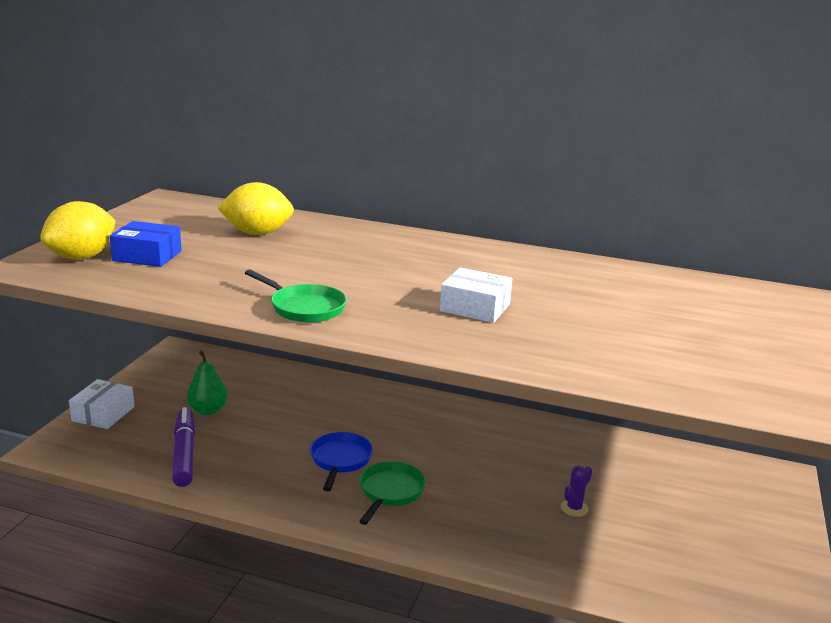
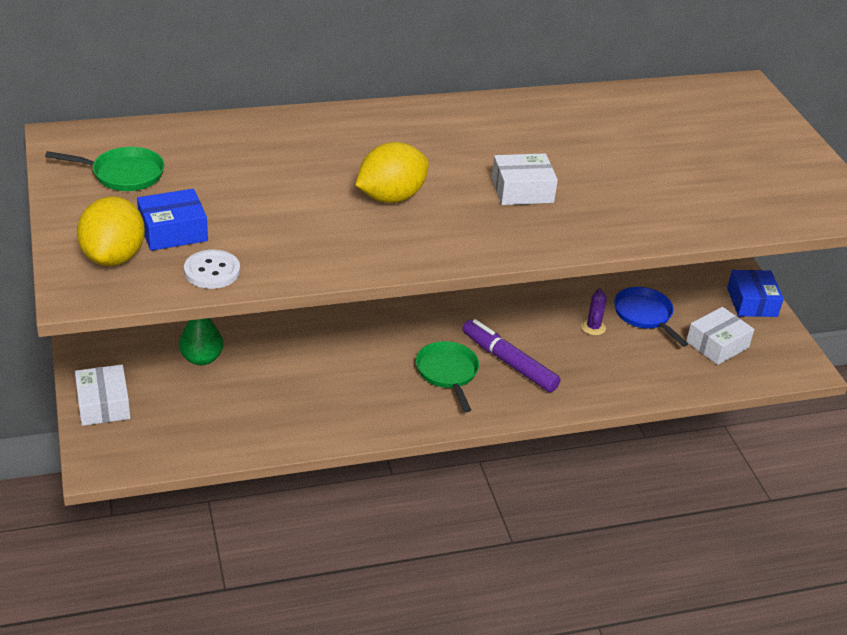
camera: 35 degrees left, 15 degrees up
(132, 282) = (212, 271): none -> white button
(184, 454) = (235, 412): purple marker -> purple marker (509, 362)
(257, 233) = (229, 160): yellow lemon -> yellow lemon (391, 197)
(304, 308) = (397, 243): green pan -> green pan (123, 174)
(340, 460) = (377, 360): blue pan -> blue pan (644, 315)
(704, 573) = (717, 344): none -> white box
(785, 550) = (752, 302): none -> blue box

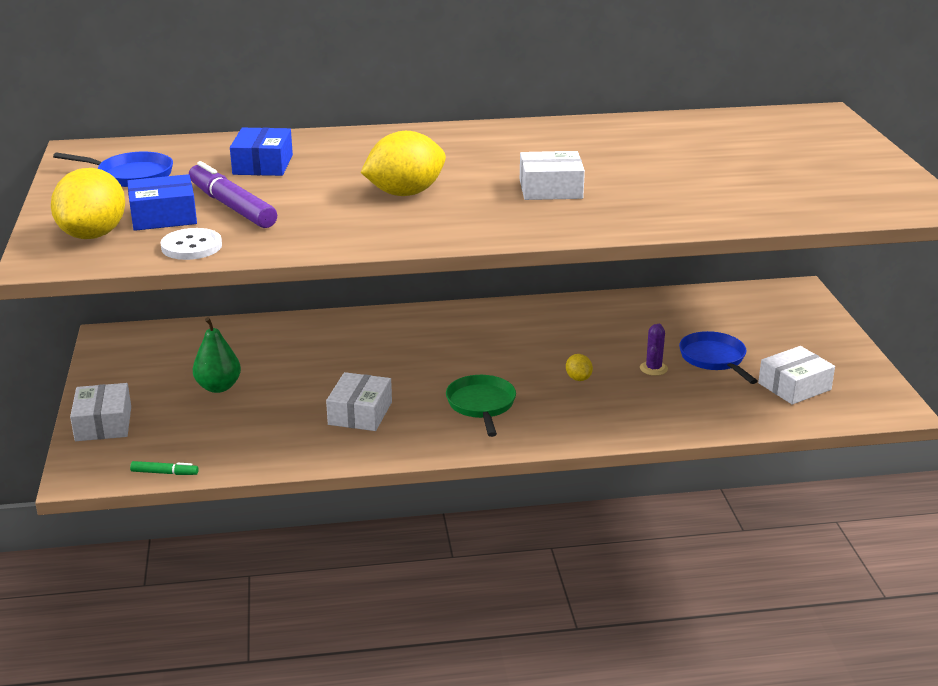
camera: 10 degrees right, 10 degrees down
(123, 174) = (131, 175): green pan -> blue pan
(176, 459) = (164, 473): none -> green marker
(340, 385) = (360, 413): none -> white box
(509, 362) = (552, 397): purple marker -> purple marker (232, 206)
(529, 340) = (578, 378): none -> yellow lemon
(752, 302) = (840, 350): blue box -> blue box (263, 165)

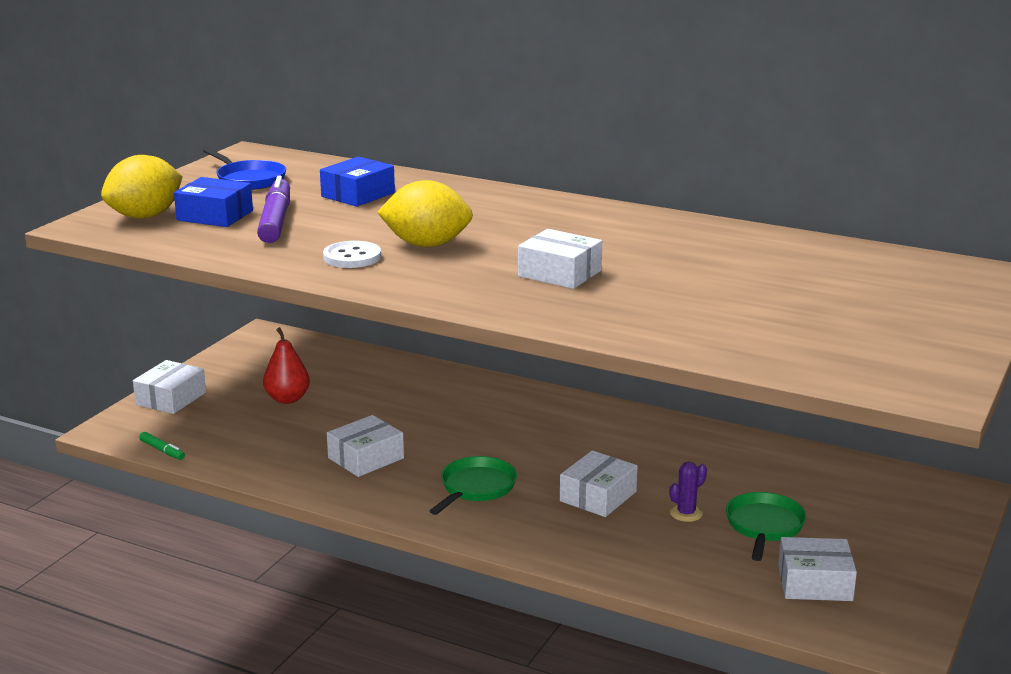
camera: 35 degrees right, 5 degrees down
(191, 246) = (193, 242): white button -> white button (352, 257)
(218, 387) = (287, 399): green pear -> red pear
(578, 378) = (598, 496): yellow lemon -> white box
(714, 359) = (764, 526): blue pan -> green pan

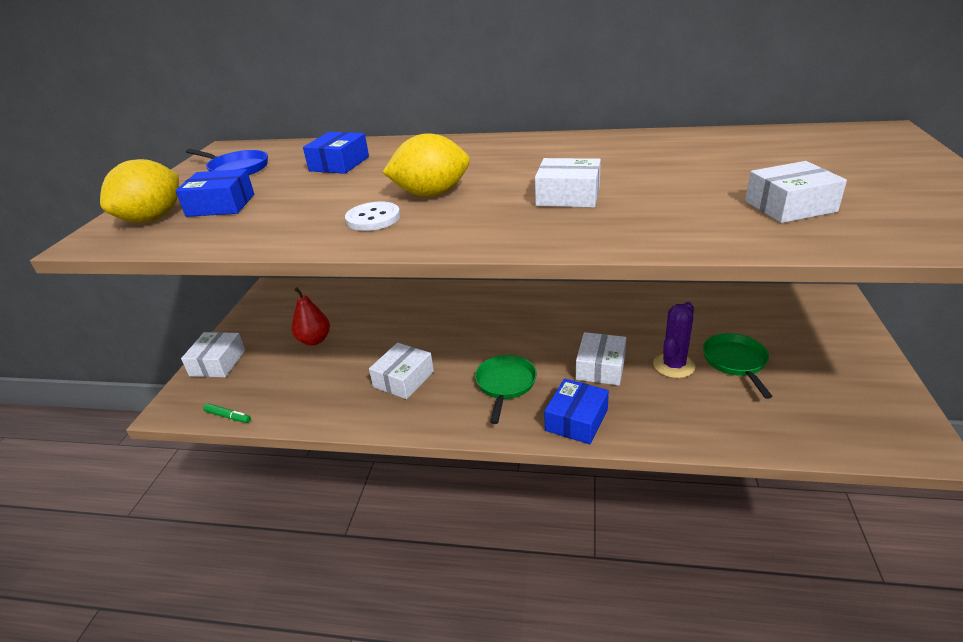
camera: 15 degrees left, 10 degrees up
(275, 221) = (280, 199): purple marker -> none
(530, 536) = (576, 420): none -> blue box
(686, 513) = (673, 365): purple cactus -> purple cactus, size x1.58
(815, 583) = (813, 404): white box -> white box (790, 206)

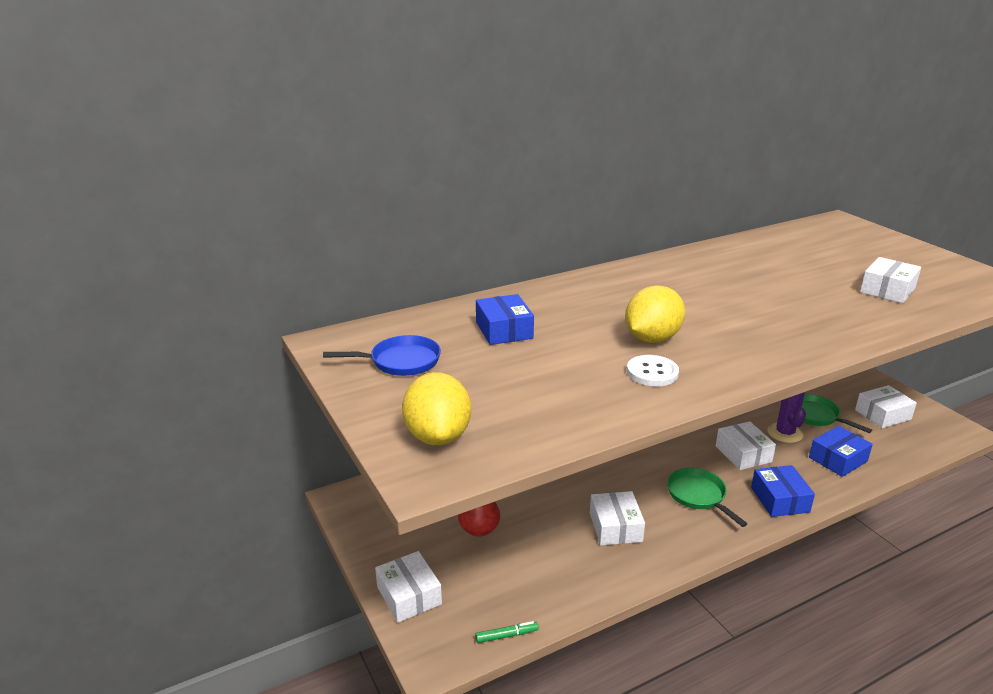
camera: 40 degrees left, 5 degrees down
(221, 205) = (480, 402): blue box -> blue box (838, 459)
(568, 196) = (753, 315): white box -> white box (882, 414)

